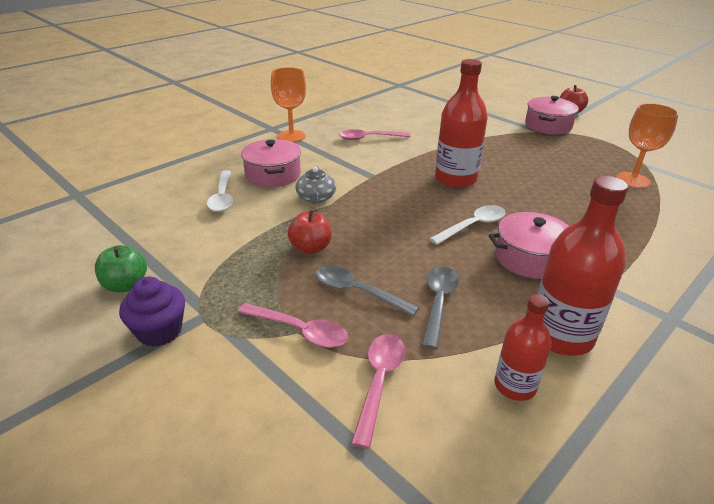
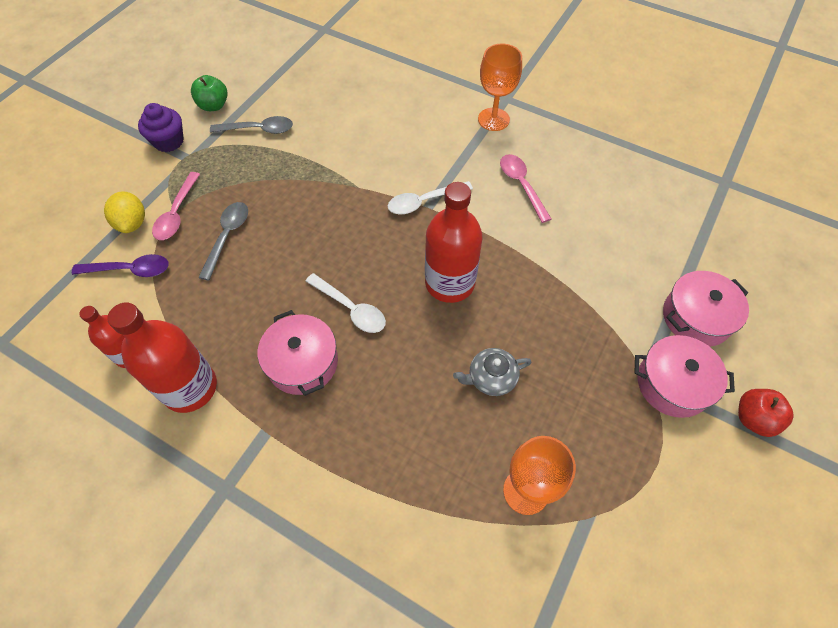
camera: 75 degrees right, 25 degrees up
(222, 197) = (347, 111): white spoon -> white spoon (424, 202)
(273, 174) = (401, 131): pink pot -> pink pot (696, 317)
(295, 376) = (132, 223): none -> yellow lemon
(310, 248) = (281, 192): red apple -> none
(316, 198) = (366, 174): grey teapot -> grey teapot (491, 378)
(379, 382) = (130, 270): pink spoon -> purple spoon
(438, 303) = (221, 294): grey spoon -> grey spoon (258, 129)

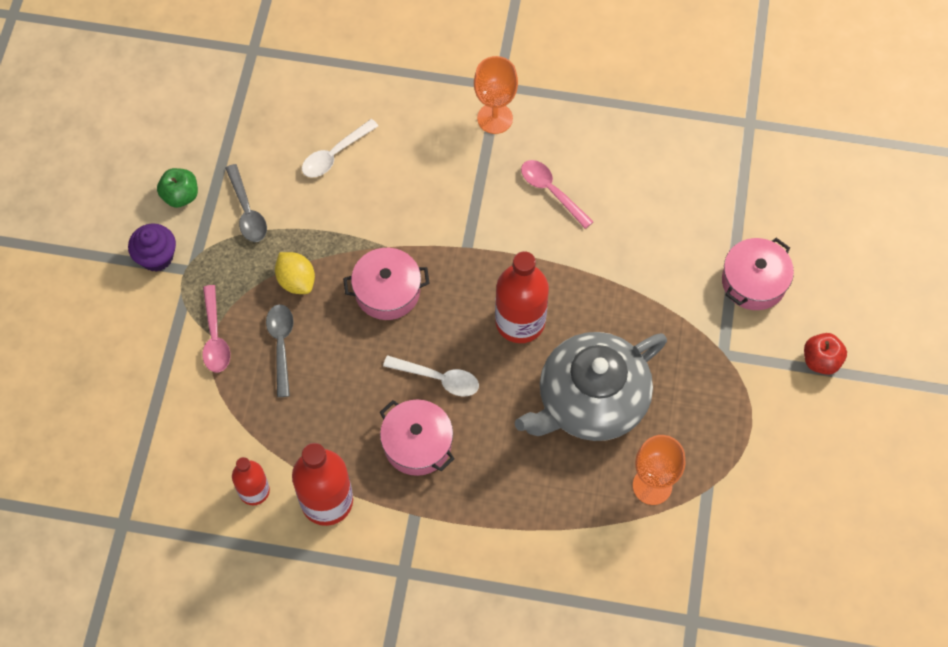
camera: 20 degrees left, 5 degrees up
(130, 270) = (203, 412): purple spoon -> none
(132, 223) = (175, 362): yellow lemon -> yellow lemon (296, 281)
(258, 129) = (247, 211): grey spoon -> grey spoon turned 90 degrees clockwise
(424, 202) = (461, 242): white spoon -> white spoon (335, 154)
(491, 378) = (591, 400): grey teapot -> grey teapot, size x2.43
(672, 384) = (747, 352): pink pot -> pink pot (387, 291)

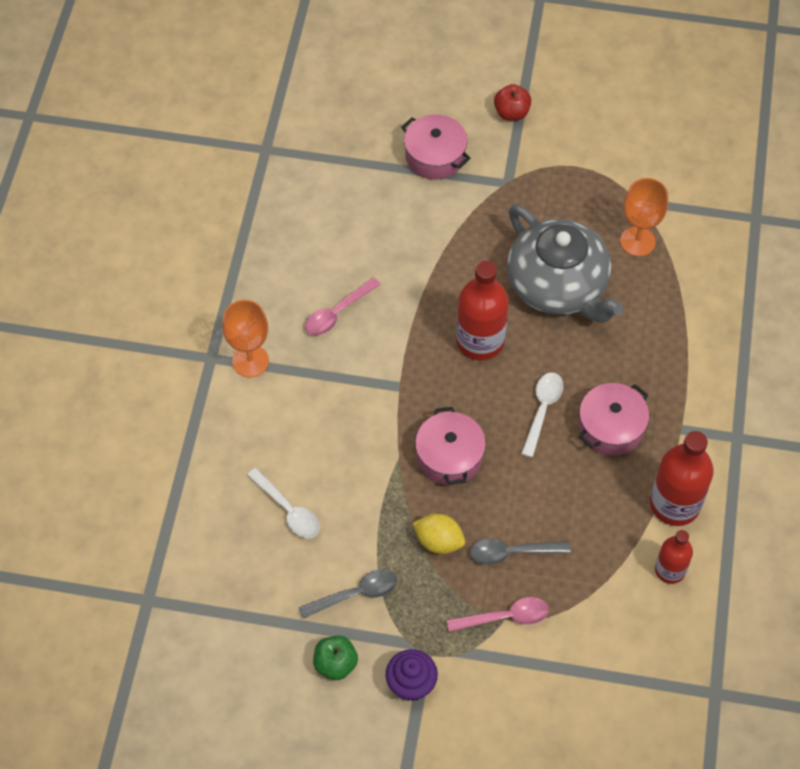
camera: 90 degrees left, 5 degrees down
(296, 281) = (438, 541): yellow lemon -> yellow lemon turned 60 degrees clockwise

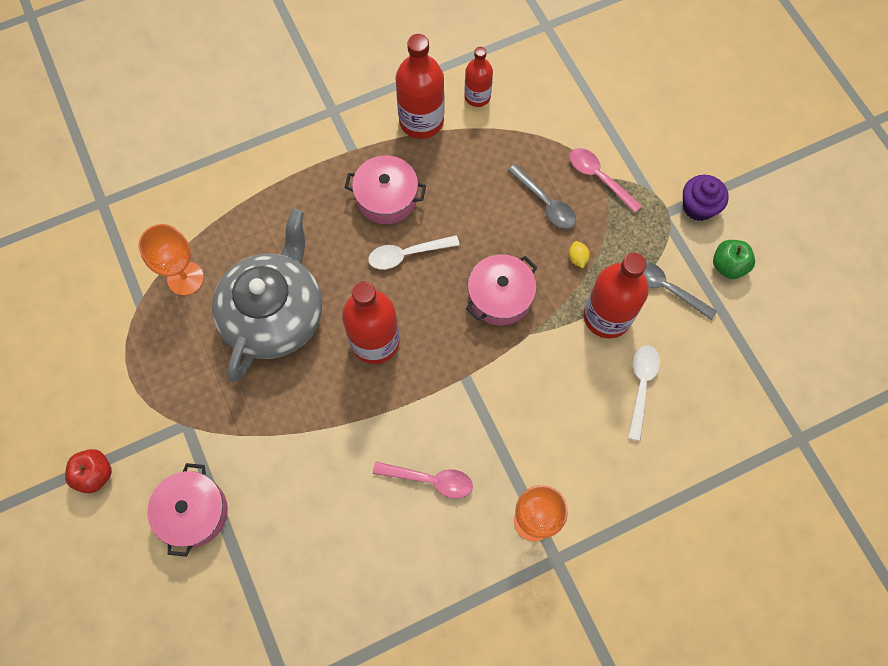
camera: 125 degrees left, 10 degrees up
(367, 527) = (607, 316): none -> red bottle
(438, 541) = (577, 258): yellow lemon -> yellow lemon, size x0.57

